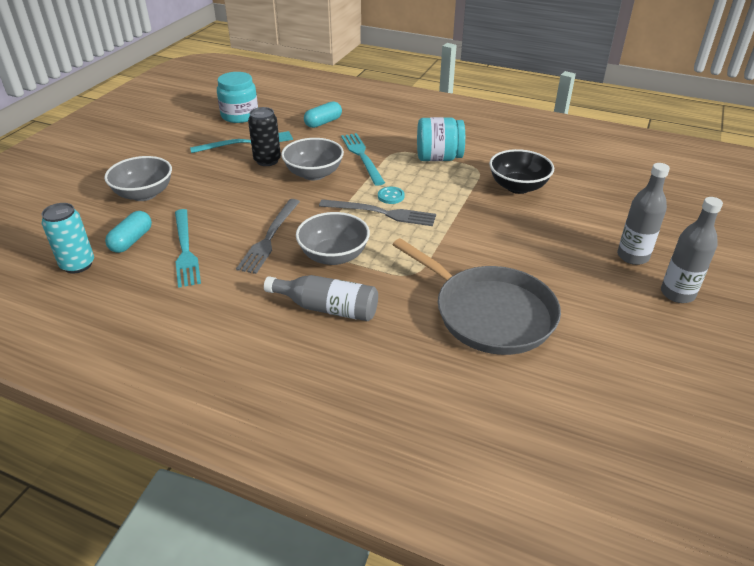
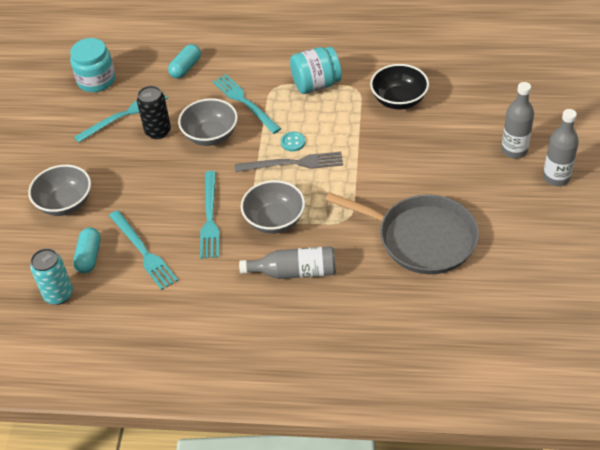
camera: 15 degrees left, 10 degrees up
(270, 237) = (210, 218): grey fork -> turquoise fork

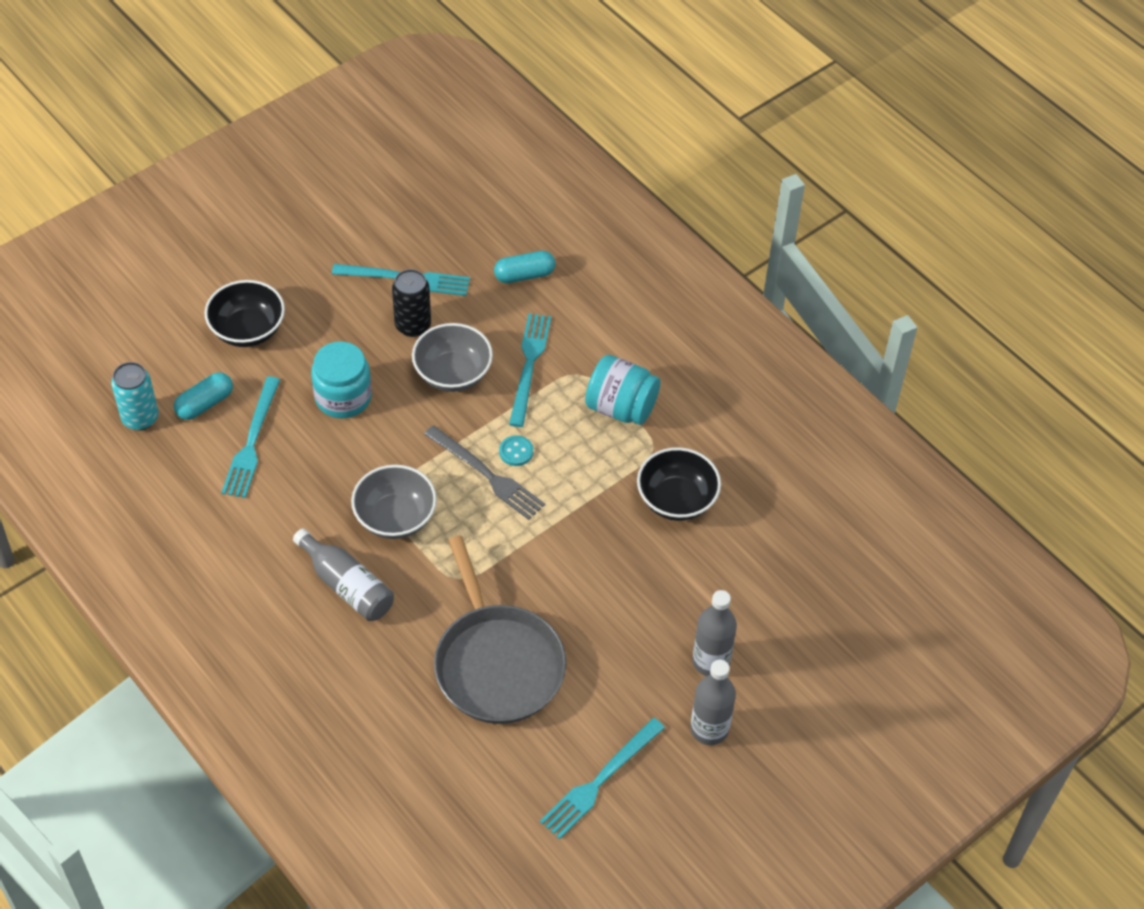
camera: 40 degrees right, 5 degrees up
(65, 203) = (248, 330): grey bowl -> black bowl
(96, 80) = (428, 216): turquoise jar -> turquoise jar (343, 397)
(210, 218) = (345, 461): turquoise fork -> turquoise fork (600, 781)

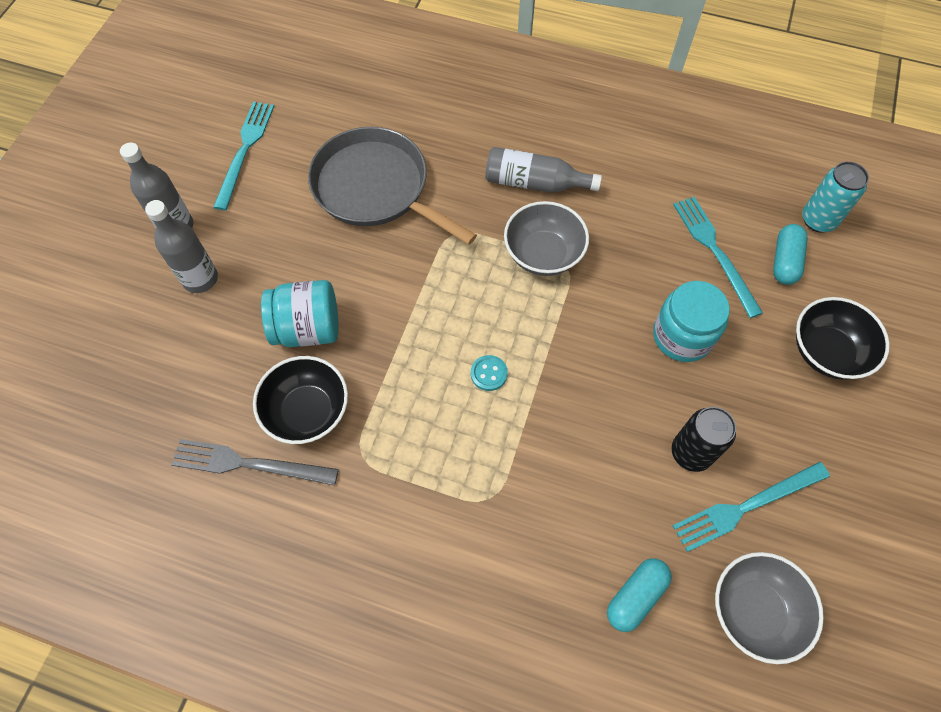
camera: 150 degrees right, 10 degrees up
(453, 374) = (609, 421): grey bowl -> grey bowl (754, 611)
(487, 475) = (498, 336): grey fork -> grey fork (249, 464)
(529, 365) = (545, 477): turquoise fork -> none
(621, 407) = (421, 484): turquoise jar -> turquoise jar (308, 328)

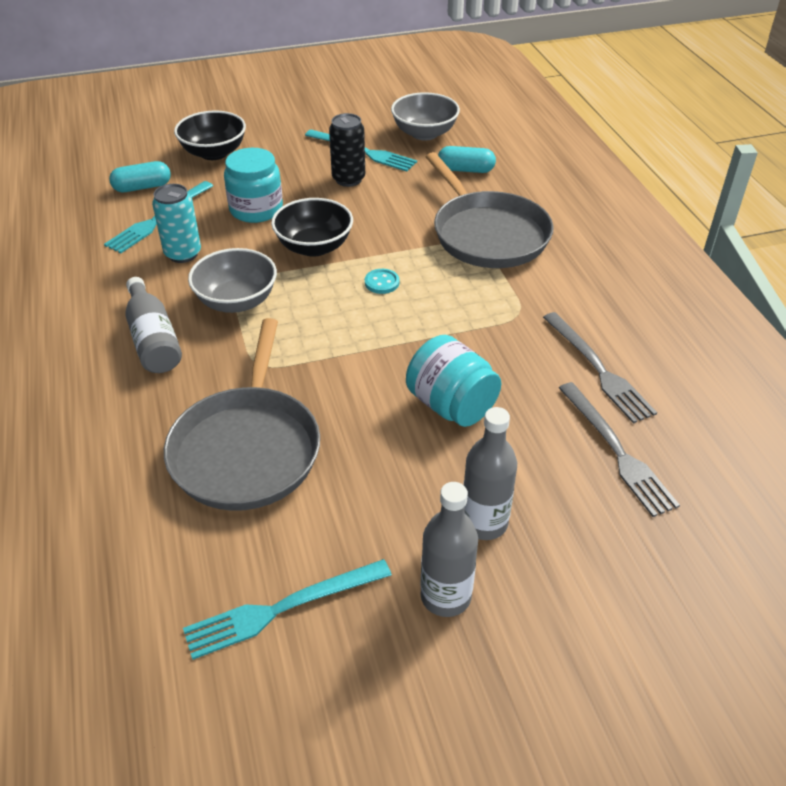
camera: 125 degrees left, 20 degrees down
(171, 405) = (617, 451): none -> grey fork
(307, 411) = (521, 361): black bowl -> black bowl (314, 247)
(495, 522) = (488, 234): none -> grey pan
(818, 220) = (86, 184): turquoise can -> turquoise can (183, 254)

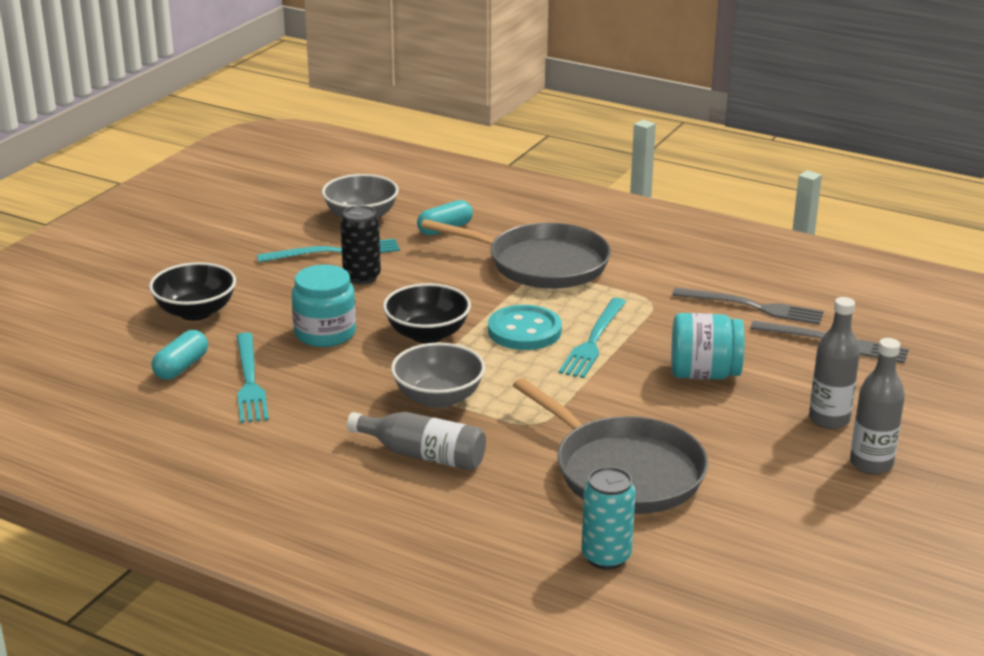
camera: 45 degrees left, 15 degrees down
(183, 254) = (326, 392): turquoise can -> turquoise can (606, 557)
(282, 609) = (800, 527): turquoise fork -> turquoise fork (593, 341)
(382, 282) = (524, 331): turquoise button -> turquoise button, size x2.04

